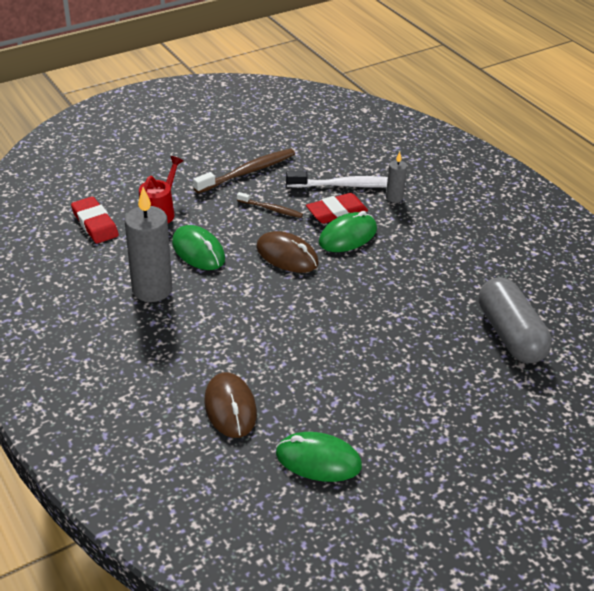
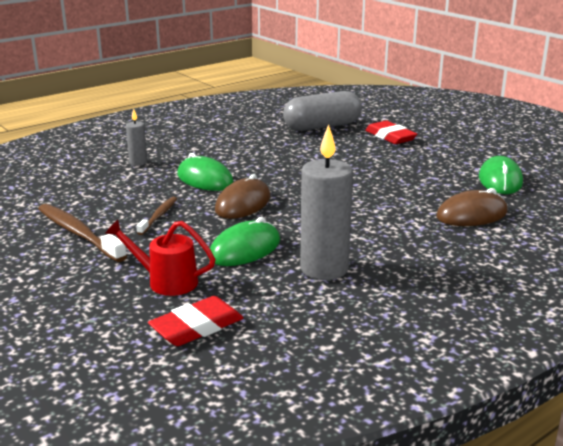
camera: 95 degrees left, 15 degrees down
(336, 212) = (164, 185): red eraser -> red eraser (390, 137)
(348, 185) = (114, 181): white toothbrush -> none

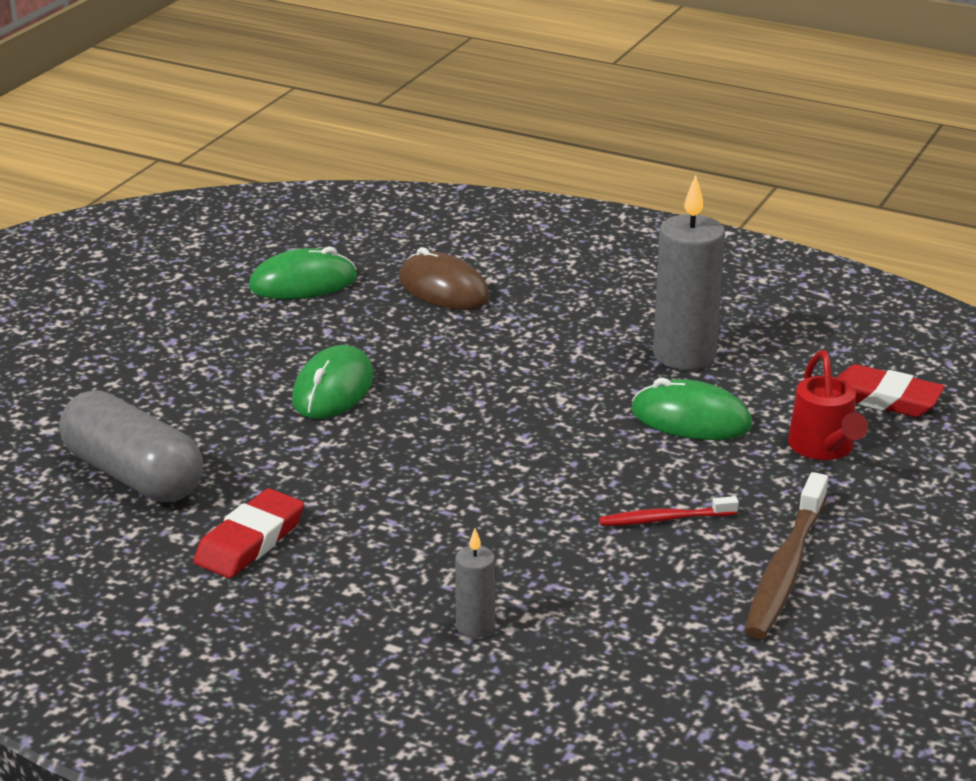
camera: 115 degrees left, 5 degrees up
(158, 216) = (664, 519): brown toothbrush -> red toothbrush
(205, 179) = (494, 524): green mouse -> green mouse (333, 389)
(243, 204) = (557, 460): brown mouse -> none
(390, 137) = (156, 395): red eraser -> red eraser (250, 541)

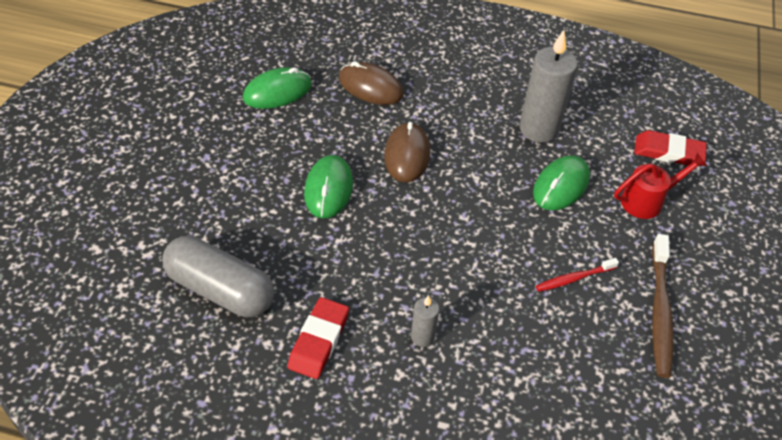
camera: 15 degrees left, 20 degrees up
(466, 364) = (407, 155): none -> brown mouse
(475, 627) = (489, 396): grey candle -> grey candle (422, 337)
(691, 419) = (561, 185): green mouse -> green mouse turned 60 degrees counterclockwise
(824, 448) = (647, 201): red watering can -> red watering can turned 90 degrees counterclockwise

